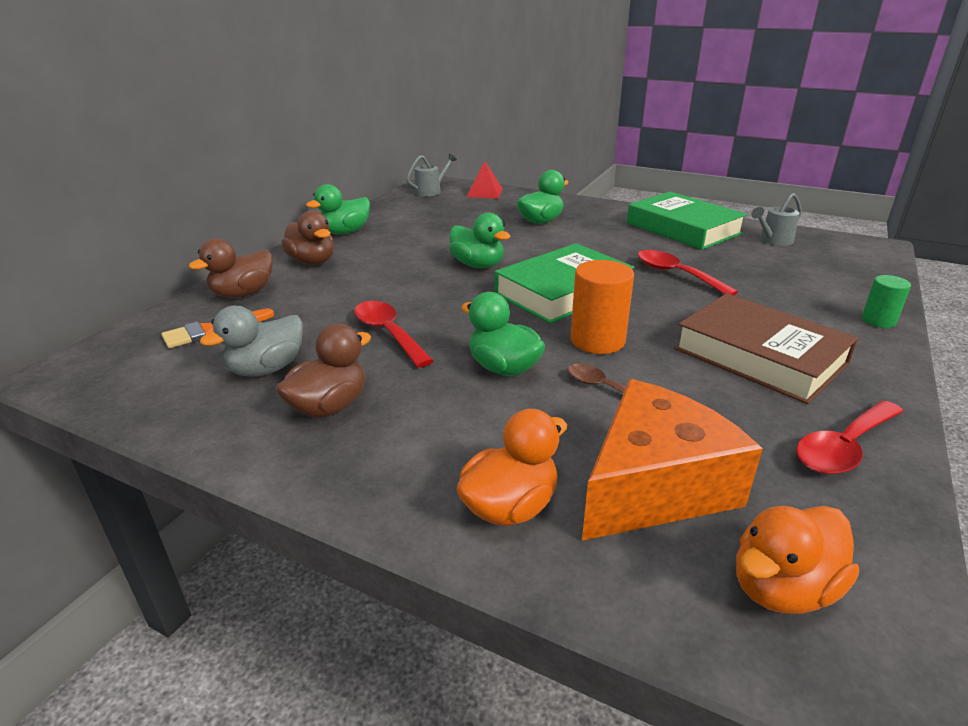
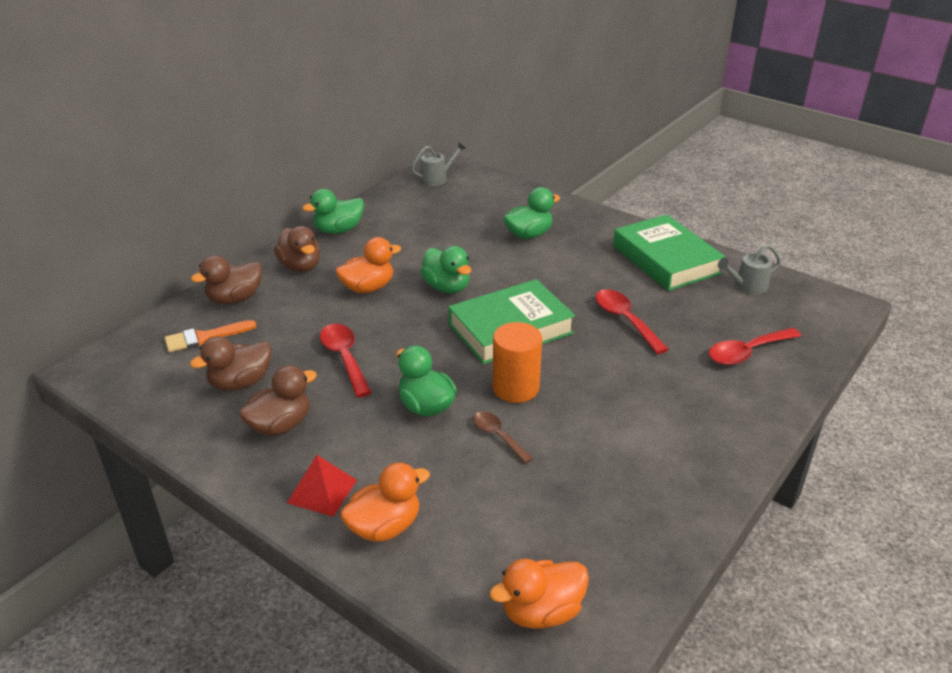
camera: 10 degrees right, 5 degrees up
(266, 369) = (240, 383): grey duck -> brown duck
(393, 272) = (368, 288): none -> orange duck
(485, 192) = (490, 186): red pyramid -> red pyramid (322, 491)
(654, 485) = (494, 526): orange cheese -> none
(759, 356) = (646, 422): brown book -> none
(844, 447) = (658, 516): red spoon -> red spoon (747, 352)
(878, 320) = (779, 397): green cylinder -> none

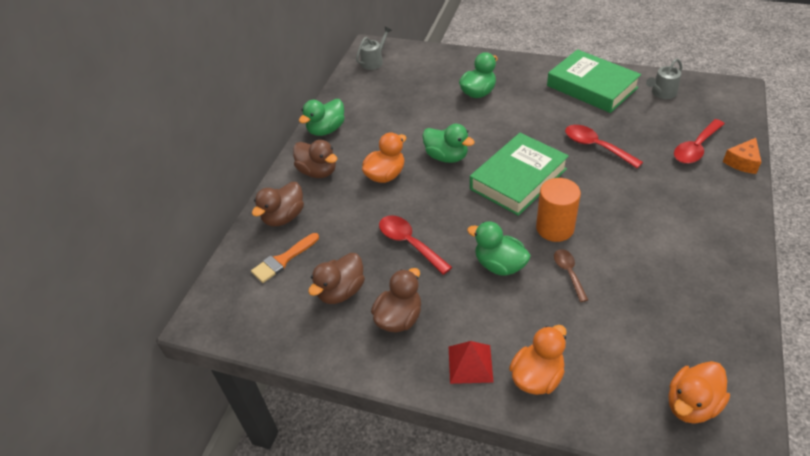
camera: 15 degrees left, 10 degrees up
(498, 436) = (568, 273): brown spoon -> brown spoon turned 45 degrees clockwise
(796, 382) = (742, 162): none -> orange cheese

